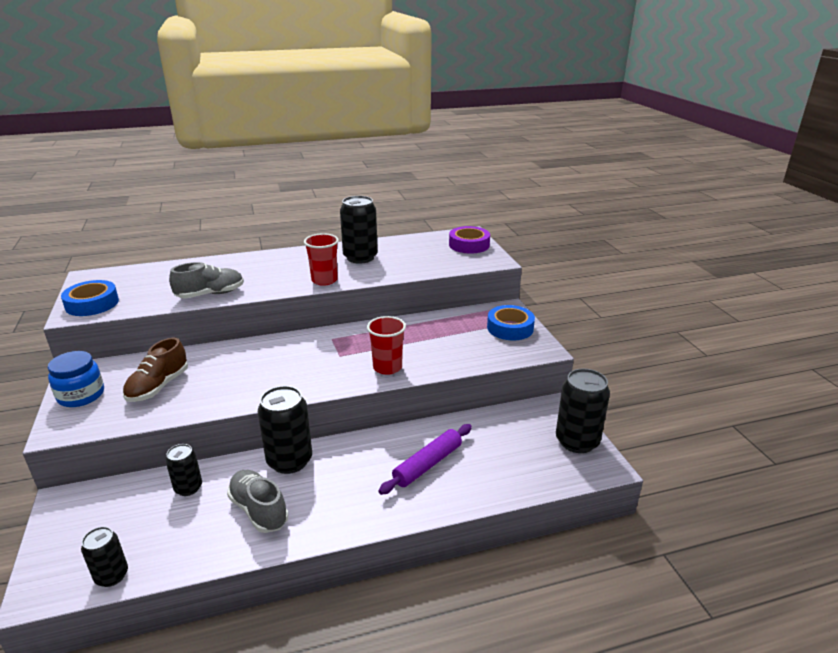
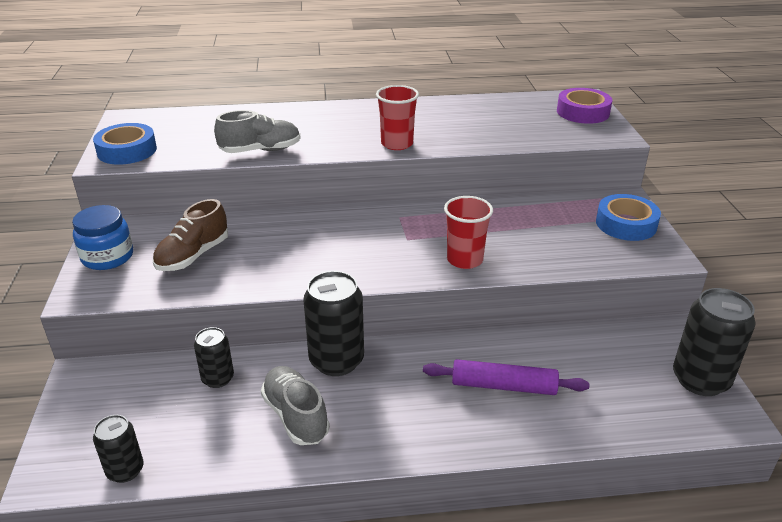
camera: 10 degrees right, 5 degrees up
(360, 257) = (443, 118): black can -> none
(427, 464) = (503, 386): purple rolling pin -> purple rolling pin turned 45 degrees clockwise

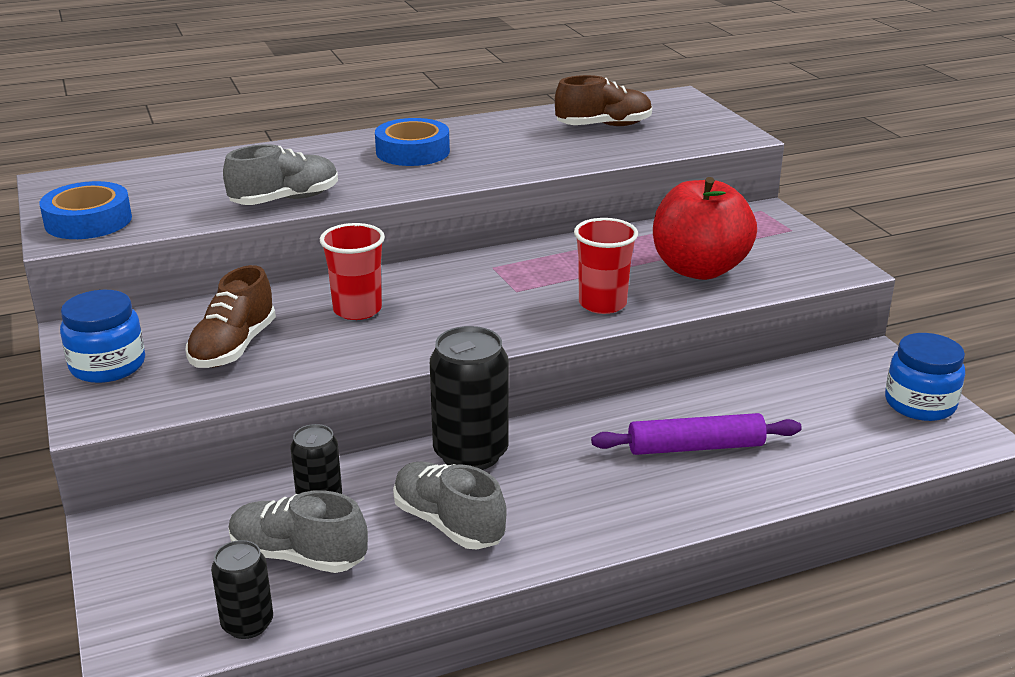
camera: 15 degrees left, 5 degrees down
(183, 422) = (298, 556): none -> grey shoe
(397, 144) = (468, 173): red cup -> red cup (357, 310)
(515, 116) = (603, 126): none -> brown shoe
(551, 240) = (699, 269): none -> red apple
(583, 112) = (685, 114): purple tape -> none
(626, 224) = (779, 240): blue tape -> blue tape (412, 151)
(700, 380) = (919, 404): black can -> blue jar

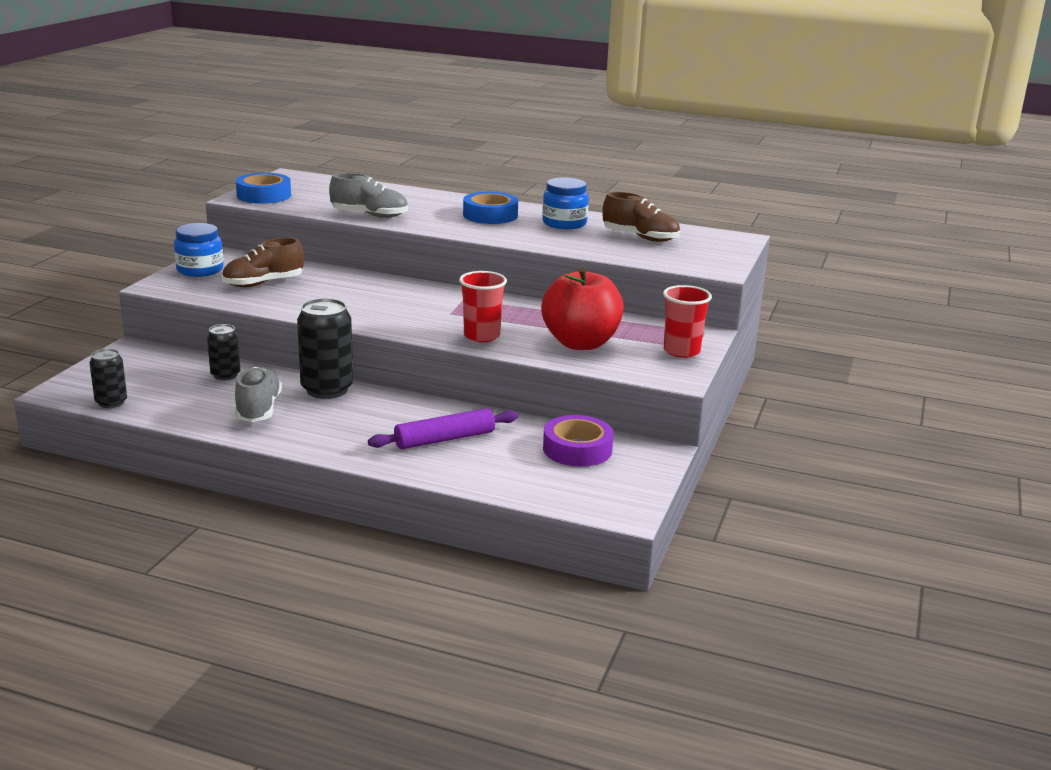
camera: 40 degrees right, 5 degrees down
(298, 556) = (175, 390): grey shoe -> none
(357, 310) = (351, 290): red cup -> red cup (681, 351)
(695, 447) = (444, 439): purple rolling pin -> purple rolling pin turned 60 degrees counterclockwise
(816, 391) = (577, 449): none -> purple tape
(919, 404) = (630, 484): blue jar -> blue jar (564, 223)

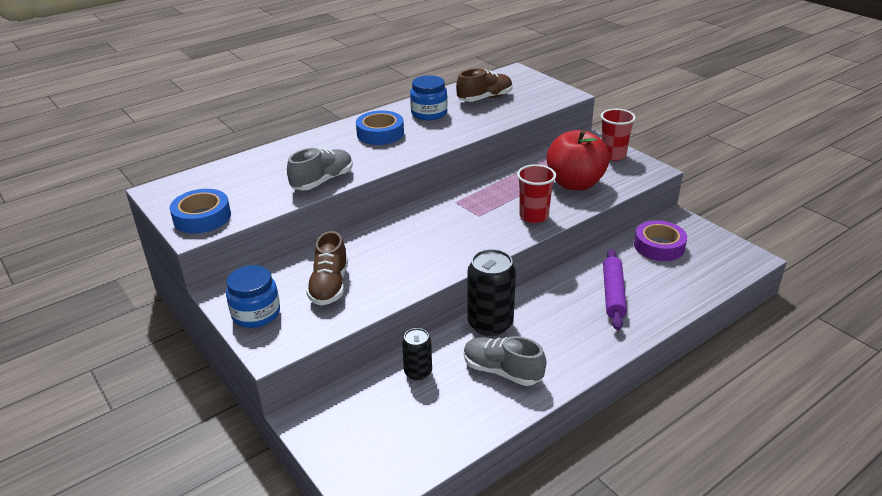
camera: 55 degrees left, 10 degrees up
(111, 402) = (421, 461): black can -> none

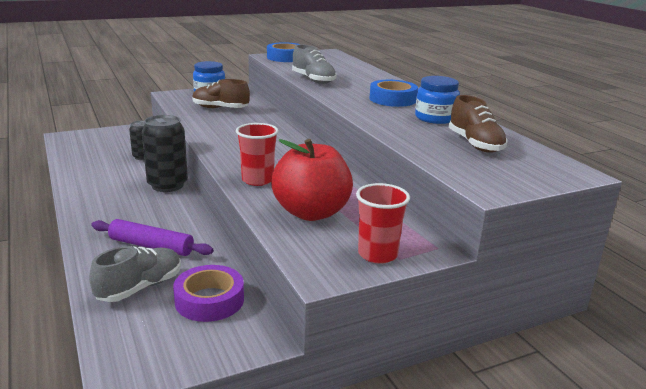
camera: 100 degrees right, 10 degrees down
(502, 371) = (111, 181): grey shoe -> grey shoe (140, 288)

